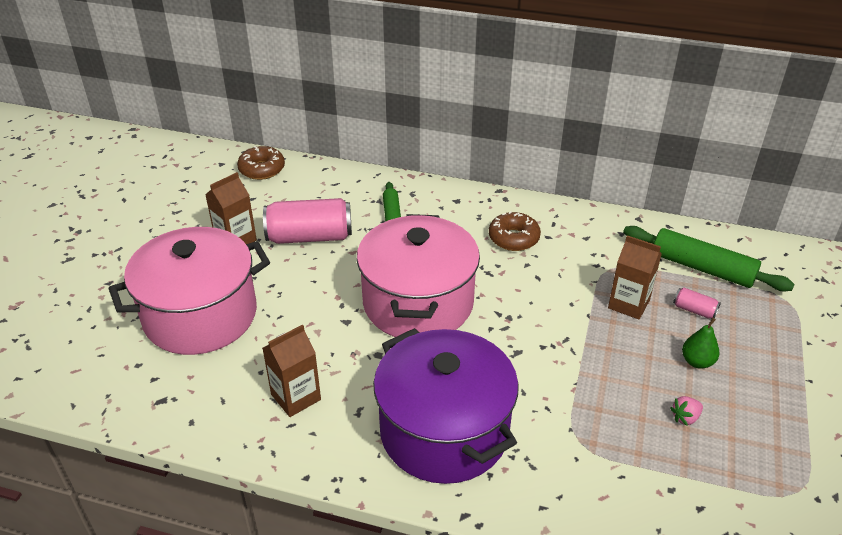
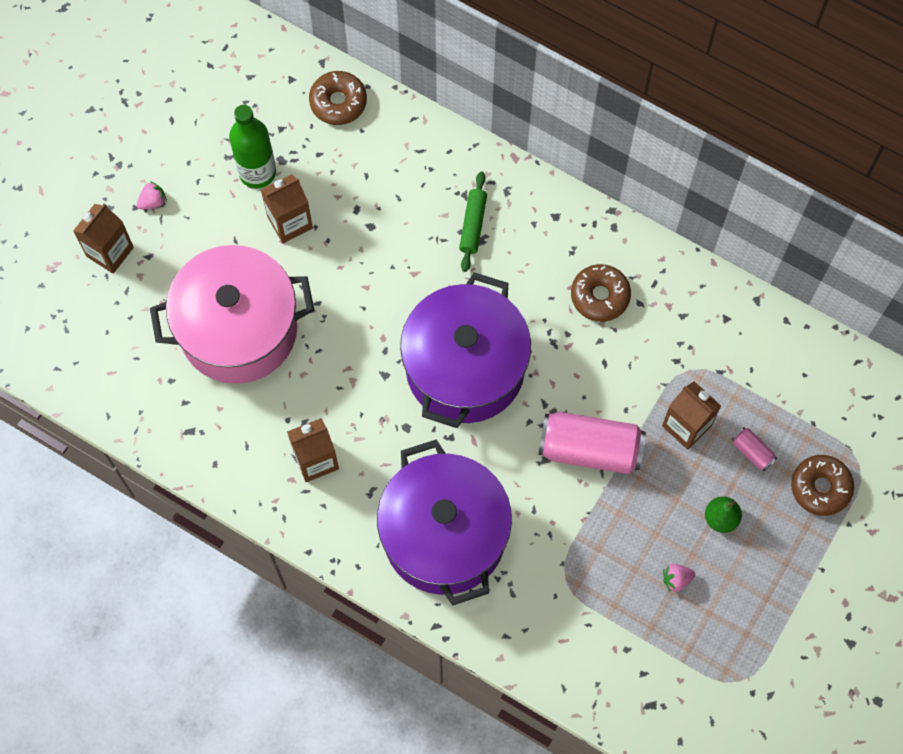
camera: 15 degrees right, 30 degrees up
(71, 286) = (110, 252): none -> brown carton
(110, 248) = (153, 201): none -> pink strawberry
(202, 216) = (257, 172): none -> green bottle
(310, 237) = (372, 237): pink can -> pink can (590, 449)
(418, 303) = (465, 368): pink pot -> purple pot
(702, 268) = (791, 395): green rolling pin -> none
(767, 322) = (820, 487): none -> brown donut

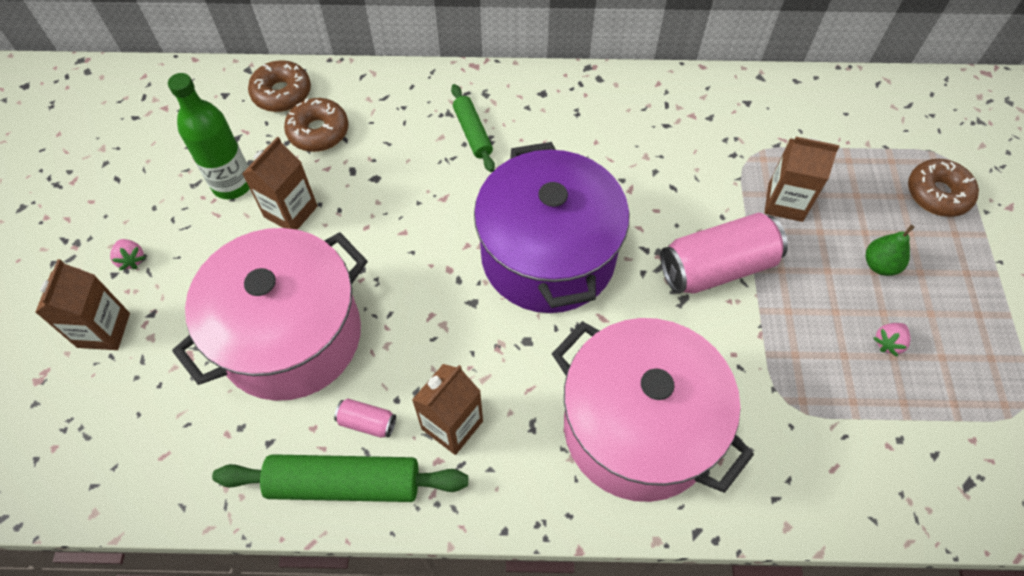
camera: 30 degrees left, 10 degrees down
(153, 201) = (131, 259): pink strawberry -> pink strawberry turned 120 degrees clockwise
(220, 460) = (344, 484): none -> green rolling pin
(444, 535) = (638, 428): purple pot -> pink pot
(600, 296) = (628, 136): brown donut -> brown donut (318, 131)
(752, 452) = (857, 195): pink can -> pink can (367, 422)

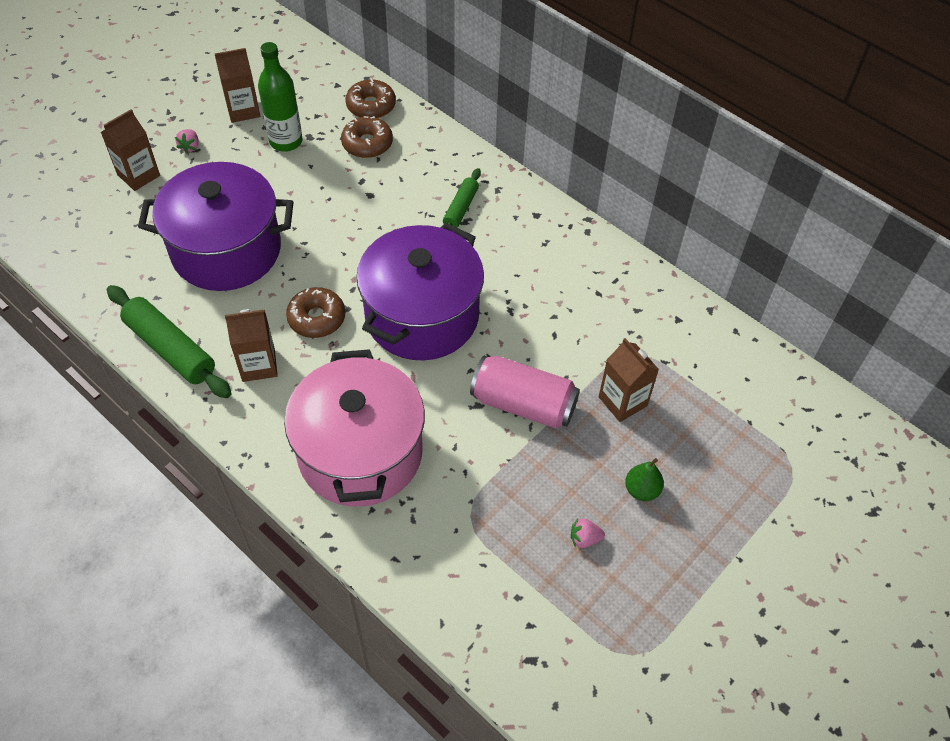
camera: 40 degrees right, 5 degrees down
(290, 211) = (300, 180): brown carton -> brown carton (243, 110)
(291, 336) = (226, 250): pink pot -> purple pot
(367, 422) = (216, 327): pink can -> none
(937, 194) = (749, 481): brown donut -> brown donut (317, 318)

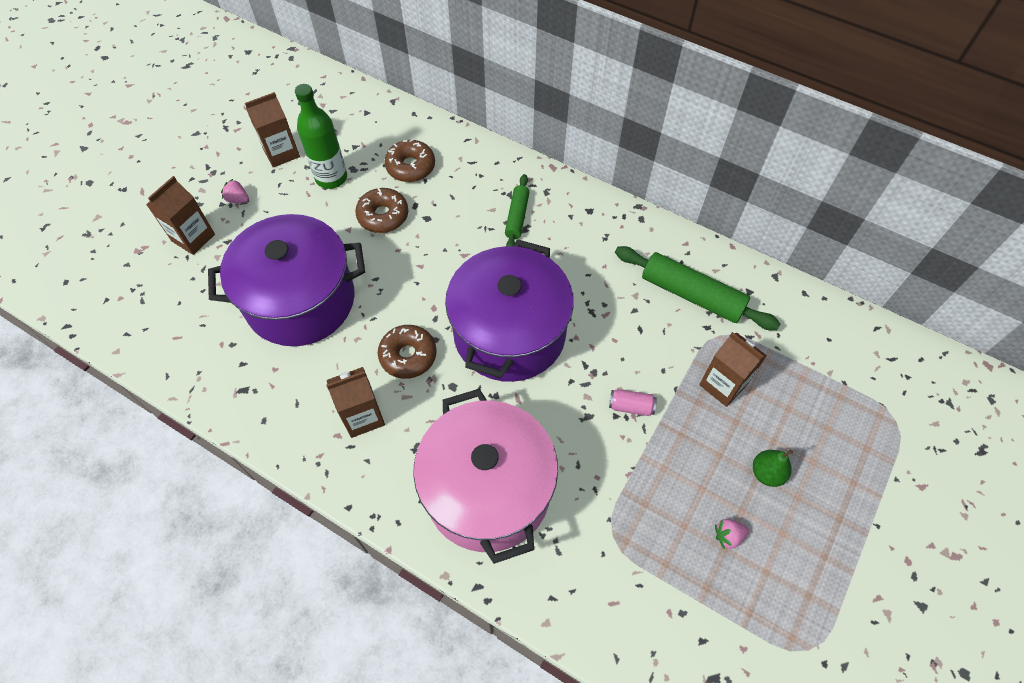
camera: 10 degrees left, 5 degrees up
(170, 349) = (270, 416): green rolling pin -> green rolling pin (691, 295)
(190, 147) = (238, 199): pink strawberry -> pink strawberry turned 120 degrees clockwise
(371, 106) = (404, 128): brown donut -> brown donut (383, 216)
(523, 404) = (631, 406): pink can -> pink can, size x0.45

